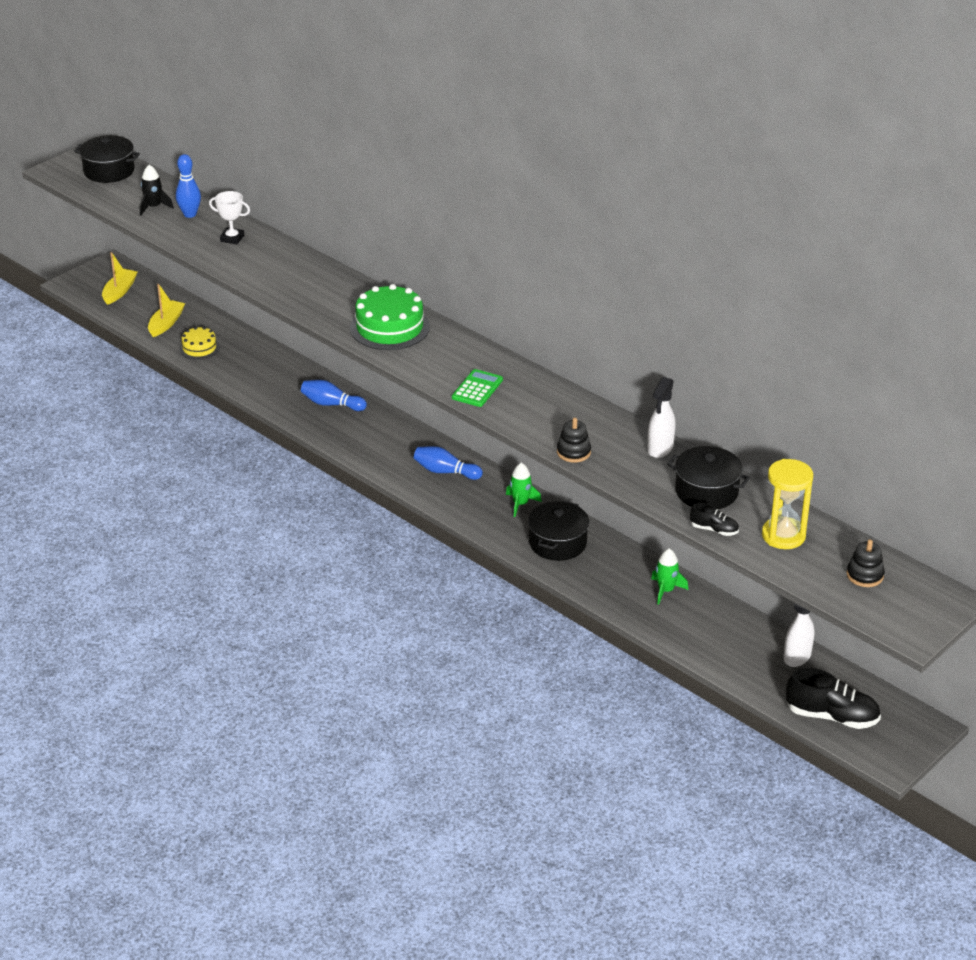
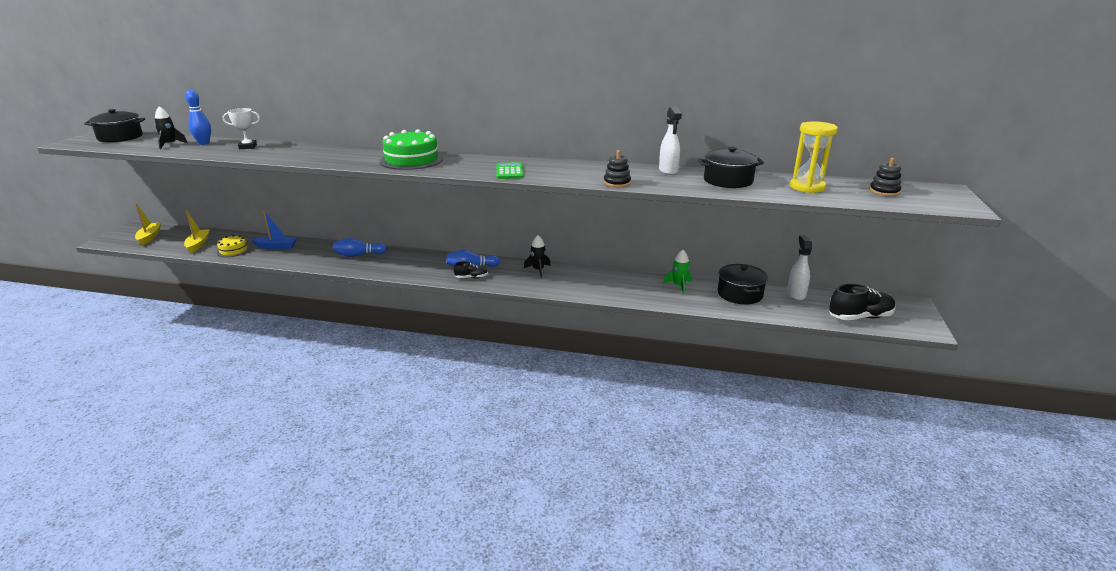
camera: 30 degrees left, 10 degrees down
(248, 357) = (276, 247): none -> blue boat
(520, 504) = (538, 270): green rocket -> black rocket
(557, 543) = (584, 282): black pot -> black pot (740, 294)
(714, 530) = (764, 194): black shoe -> black shoe (471, 277)

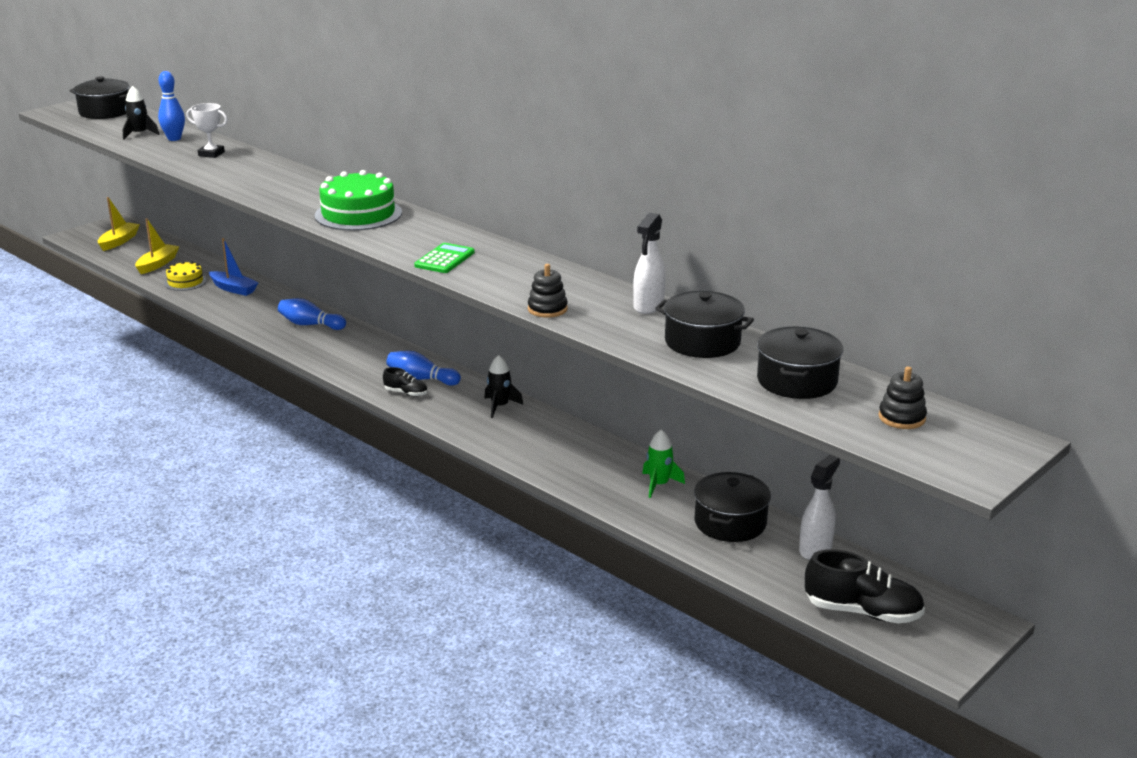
camera: 30 degrees right, 0 degrees up
(807, 187) = (797, 381): yellow hourglass -> black pot

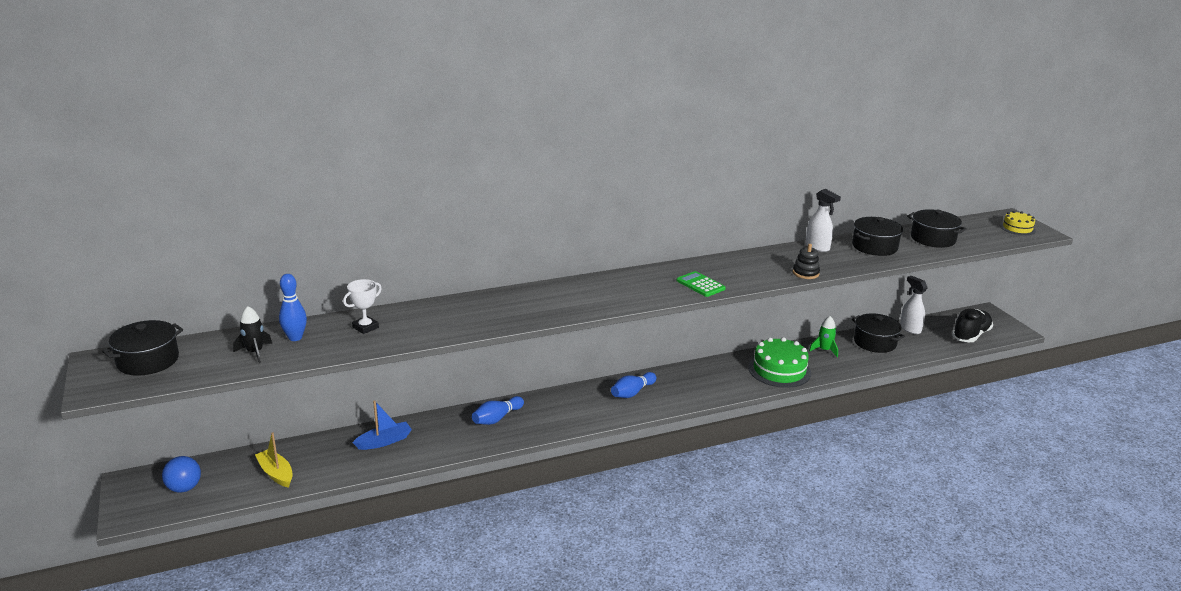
camera: 65 degrees left, 0 degrees up
(119, 241) = (184, 488): yellow boat -> blue ball
(185, 282) = (338, 464): yellow cake -> yellow cake (1017, 228)
(358, 214) = (585, 295): green cake -> green cake (779, 370)
(406, 393) = (649, 403): black shoe -> none
(500, 406) = (695, 374): black rocket -> none
(902, 418) = (981, 229): black stacking toy -> none

